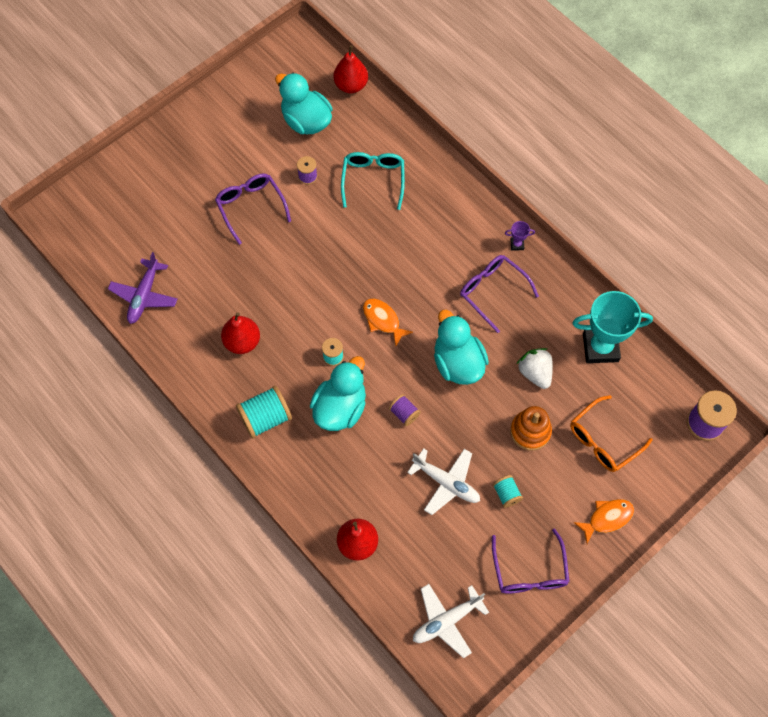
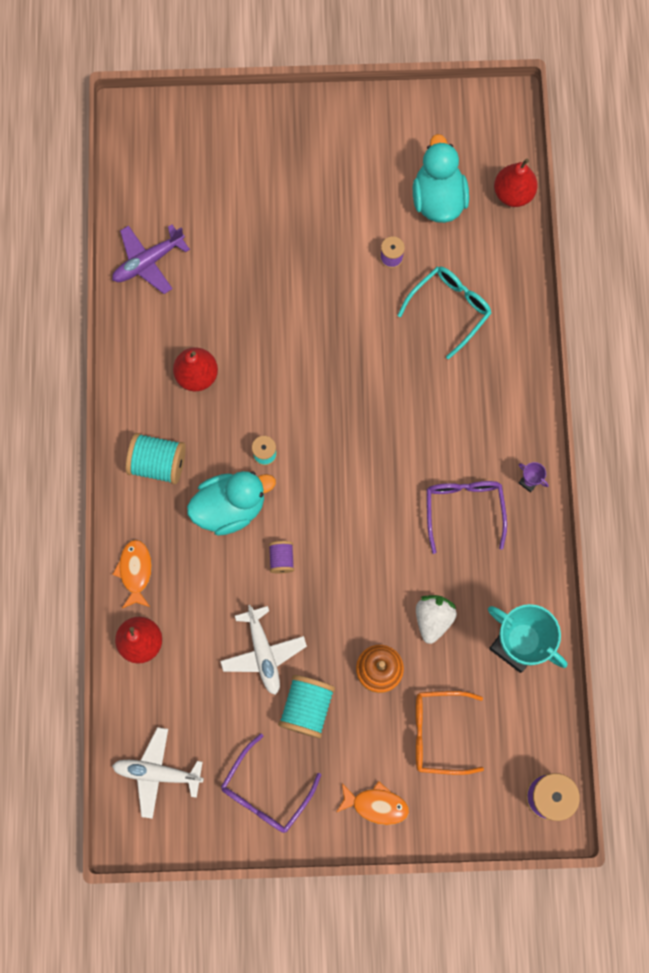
camera: 40 degrees right, 10 degrees up
(251, 207) = (313, 248): purple glasses -> none
(383, 320) = (338, 456): orange fish -> orange fish (135, 571)
(458, 363) = (371, 551): turquoise duck -> none
(506, 494) = (307, 707): turquoise spool -> turquoise spool, size x1.77

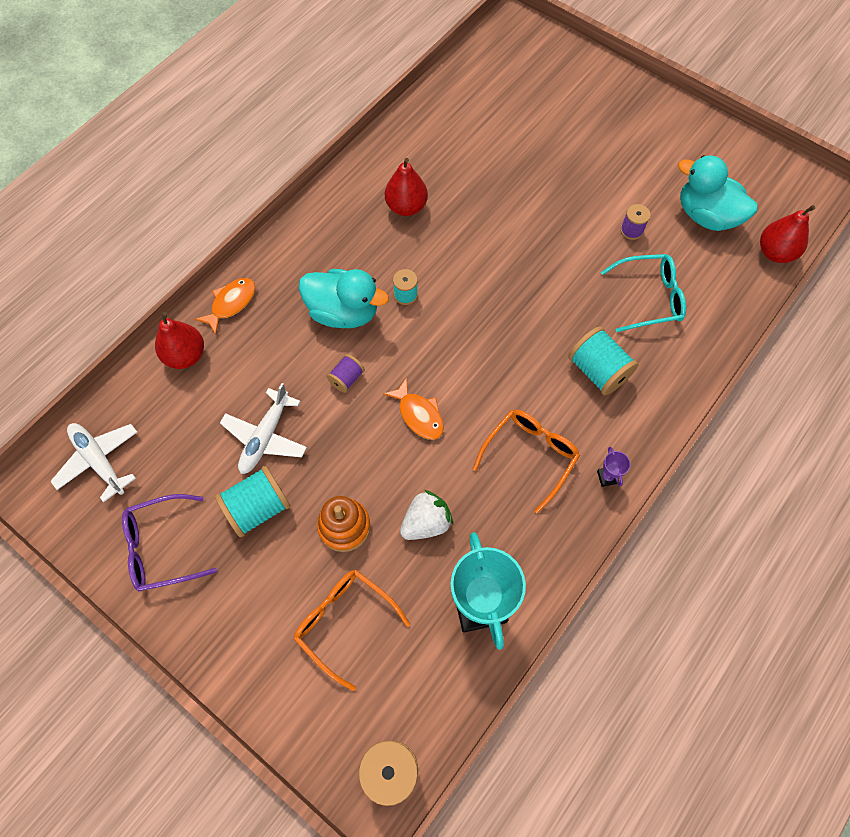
camera: 40 degrees right, 10 degrees down
(148, 262) = (441, 114): purple plane -> none
(158, 463) = (321, 244): turquoise spool -> turquoise spool (598, 371)
(376, 805) = (236, 638): orange fish -> orange fish (419, 415)
(438, 199) = (706, 216): turquoise duck -> turquoise duck turned 90 degrees counterclockwise
(464, 509) = (530, 455): purple glasses -> orange glasses

